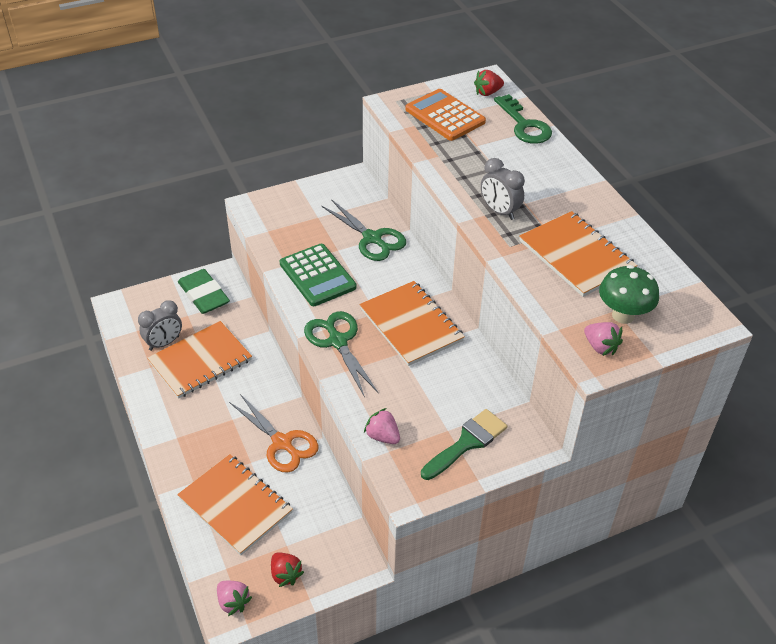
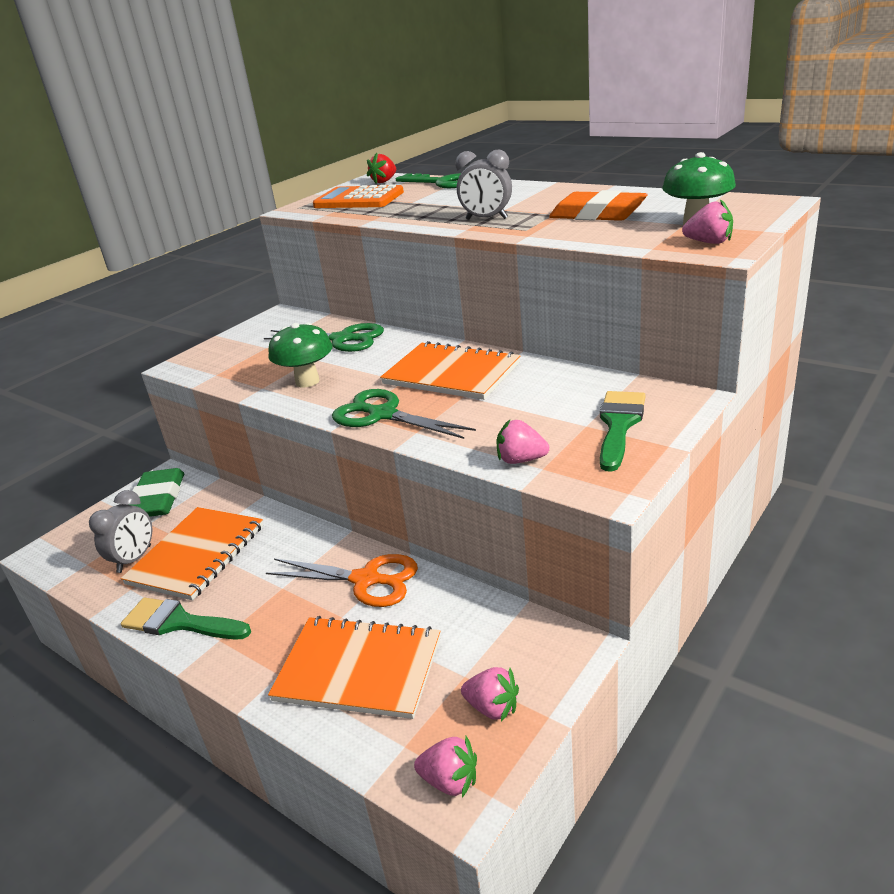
camera: 25 degrees left, 15 degrees down
(163, 411) = (179, 622): none -> green brush
(204, 295) = (157, 499): green eraser -> green eraser turned 60 degrees clockwise
(285, 574) = (492, 707): red strawberry -> pink strawberry
(317, 275) = (307, 381): green calculator -> green mushroom
(576, 256) = (597, 214): orange notebook -> orange eraser

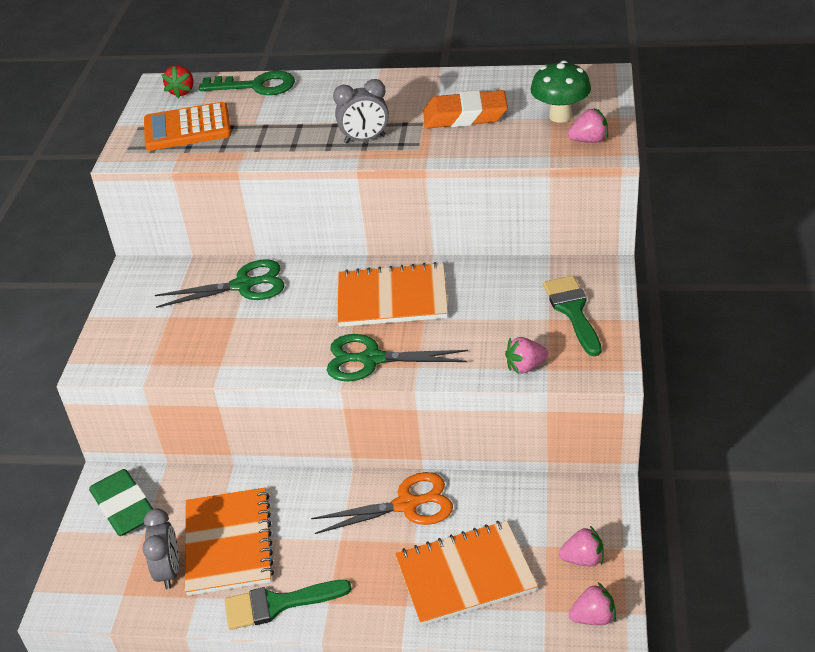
camera: 30 degrees left, 10 degrees up
(307, 381) = (260, 345): green mushroom -> none

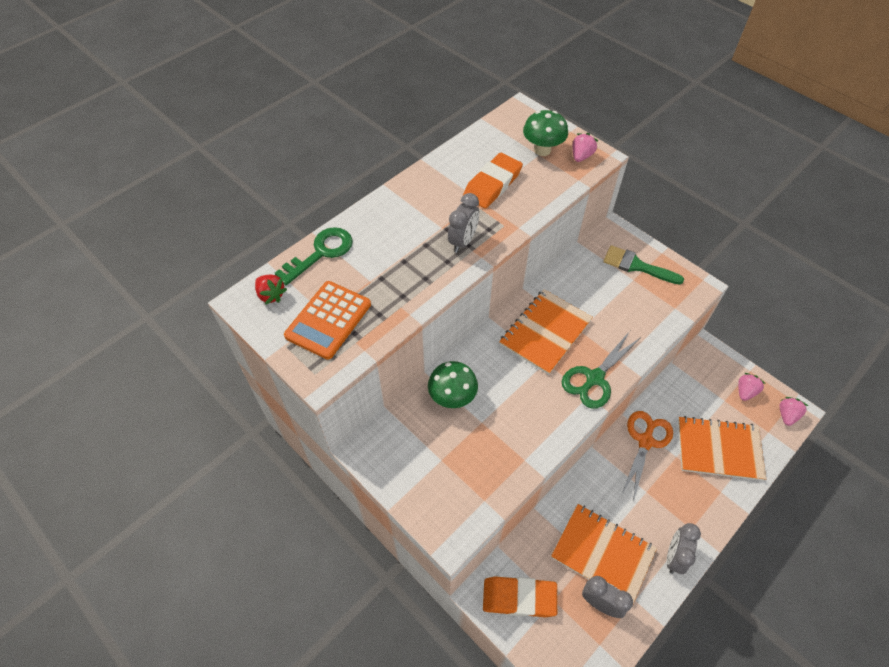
camera: 55 degrees left, 15 degrees up
(124, 507) = (519, 598): green eraser -> orange eraser
(243, 285) = (452, 398): green scissors -> green mushroom
(278, 604) = (674, 557): green brush -> grey clock
(465, 575) = (719, 449): orange notebook -> orange notebook turned 75 degrees clockwise
(525, 367) = (665, 315): pink strawberry -> none

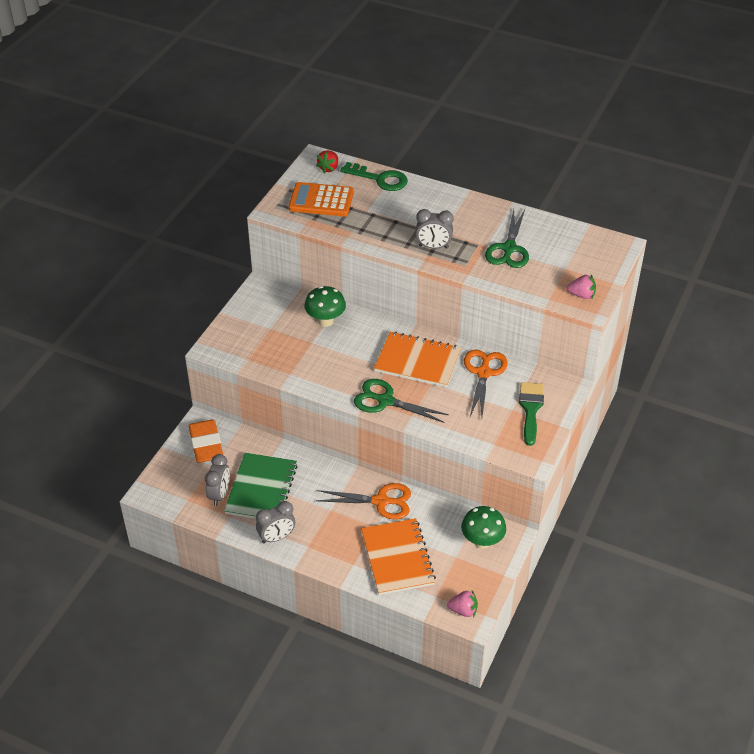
camera: 70 degrees right, 10 degrees down
(492, 184) = (509, 249): orange eraser -> green scissors
(542, 150) = (573, 269): green mushroom -> green mushroom (482, 541)
(579, 284) = (484, 373): none -> orange scissors
(602, 553) = (261, 489): orange notebook -> green notebook
(674, 557) = (276, 537): grey clock -> grey clock turned 150 degrees clockwise
(745, 391) = (475, 573): pink strawberry -> none

